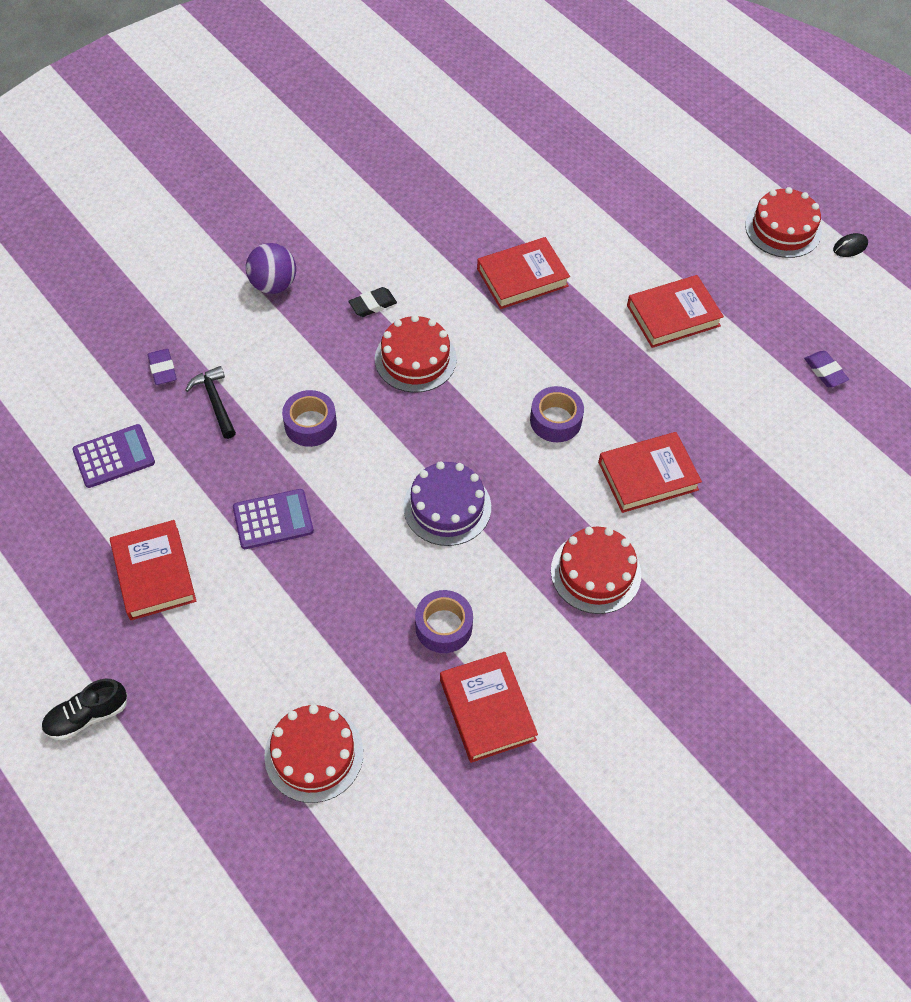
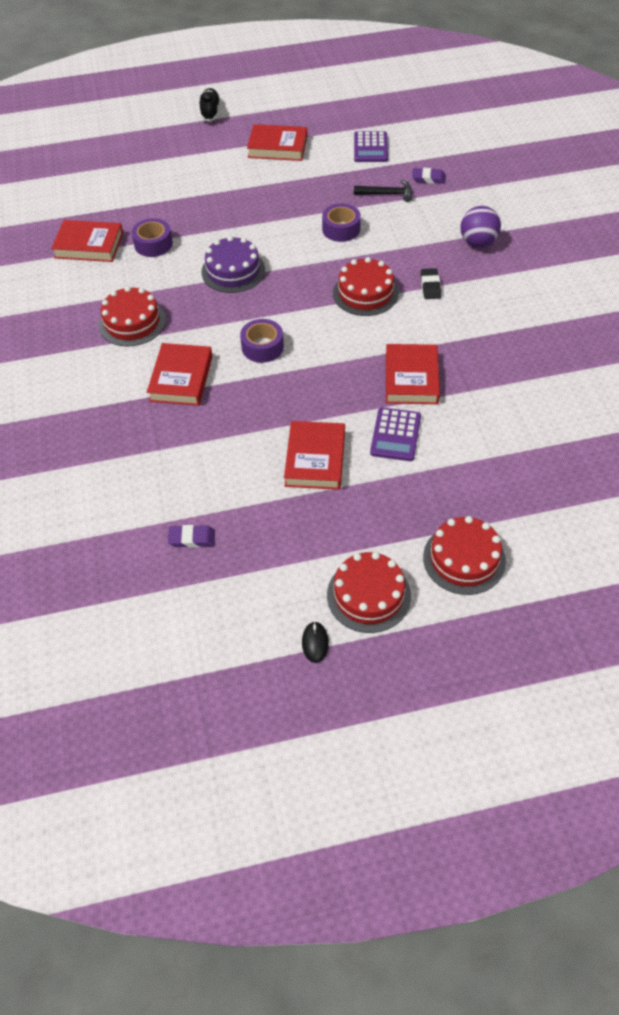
camera: 120 degrees right, 5 degrees down
(273, 520) = (280, 197): purple calculator -> purple calculator (395, 435)
(314, 754) = (123, 177): red cake -> red cake (464, 559)

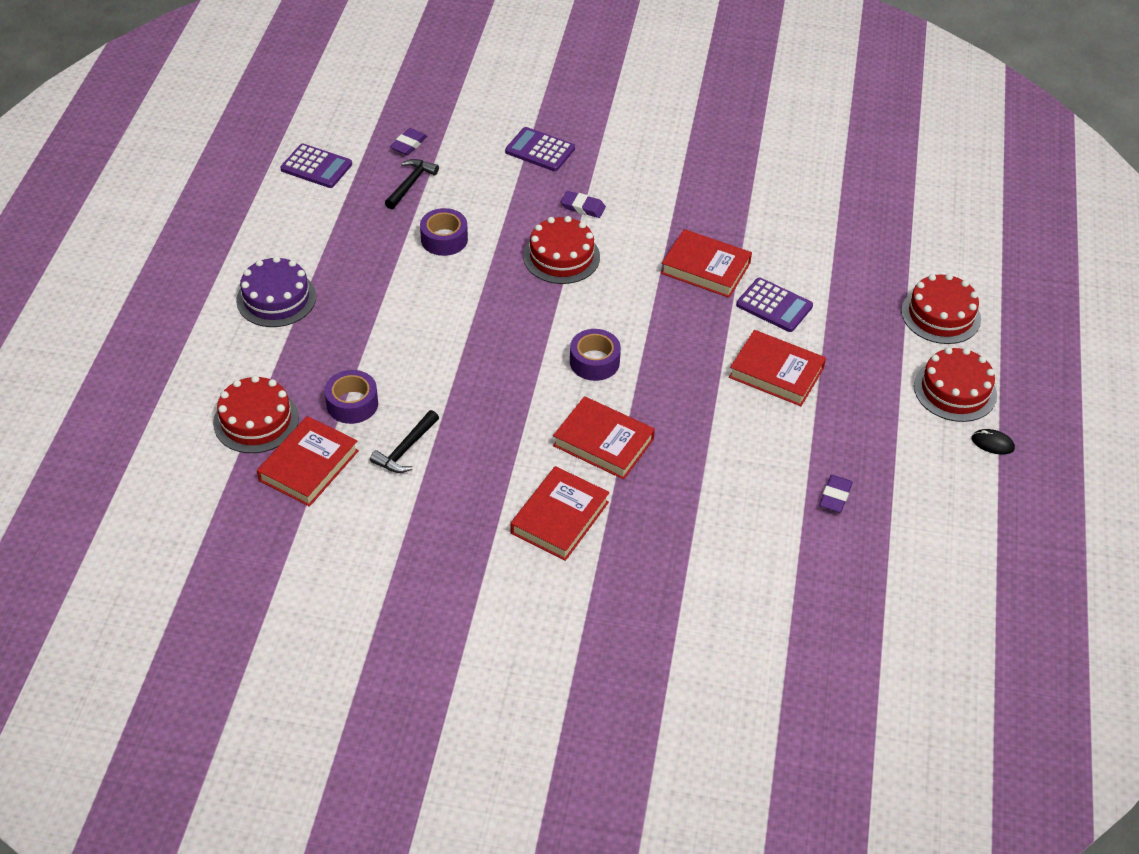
camera: 70 degrees left, 5 degrees down
(124, 282) = (405, 449): none -> black hammer
(132, 322) = (483, 460): red cake -> red cake (256, 420)
(210, 112) = (119, 276): black shoe -> none
(233, 271) = (453, 348): purple cake -> purple cake (276, 298)
(277, 147) = (249, 240): red book -> red book (560, 518)
(430, 286) = (583, 207): black eraser -> purple eraser
(478, 243) = (540, 150): purple ball -> purple calculator

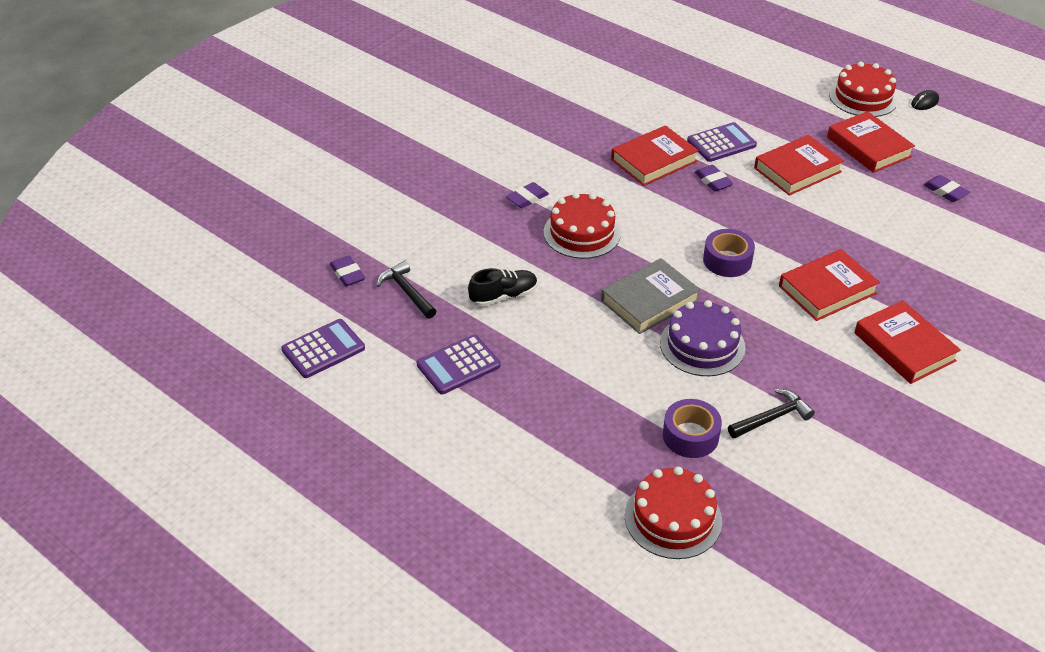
camera: 60 degrees left, 5 degrees down
(276, 298) = (501, 444): purple cake -> purple cake (702, 345)
(309, 465) = (759, 496): red book -> red book (868, 147)
(405, 449) = (772, 418): black hammer -> black hammer turned 90 degrees counterclockwise
(444, 239) = (503, 296): purple tape -> black shoe
(501, 328) = (649, 301): none -> grey book
(540, 150) = (430, 196): purple calculator -> purple calculator (458, 365)
(707, 318) = (713, 181): none -> purple eraser
(941, 315) = (781, 73): red cake -> none

